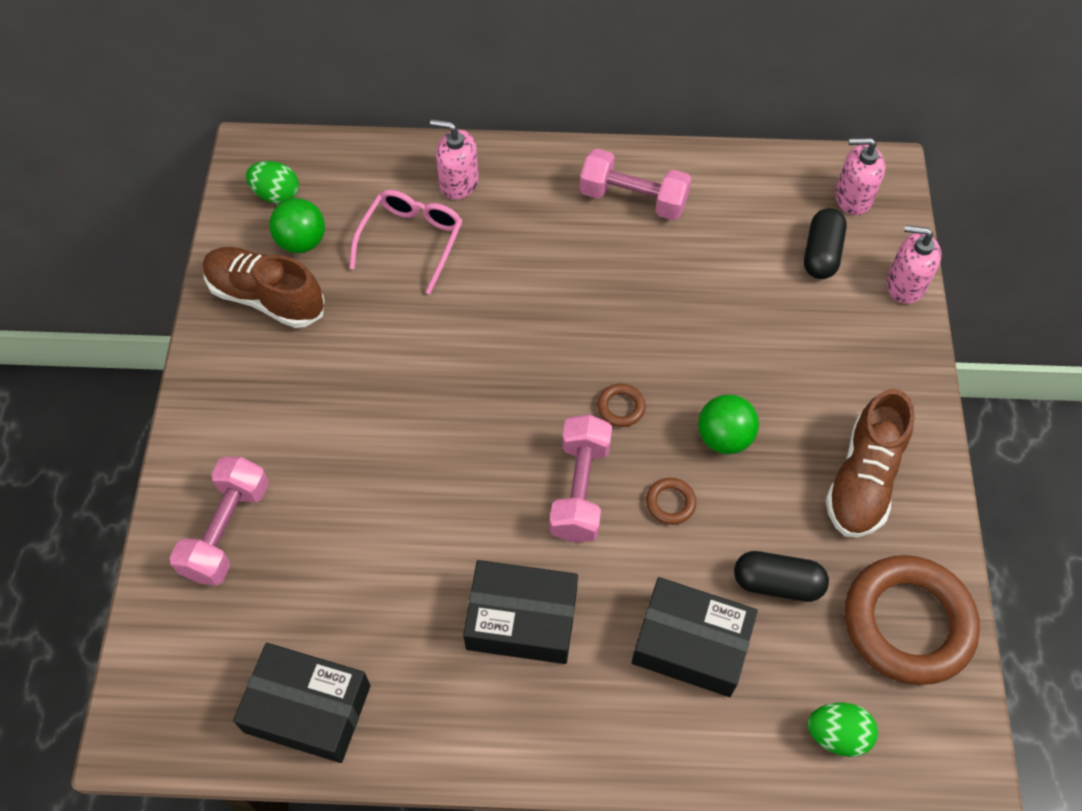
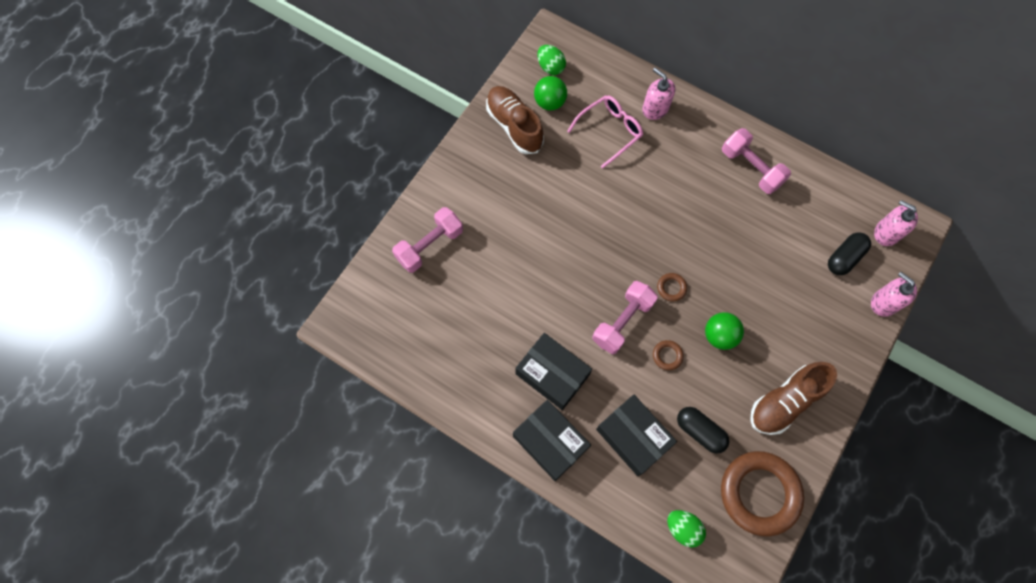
camera: 30 degrees right, 10 degrees up
(307, 708) = (422, 359): black box -> black box (550, 442)

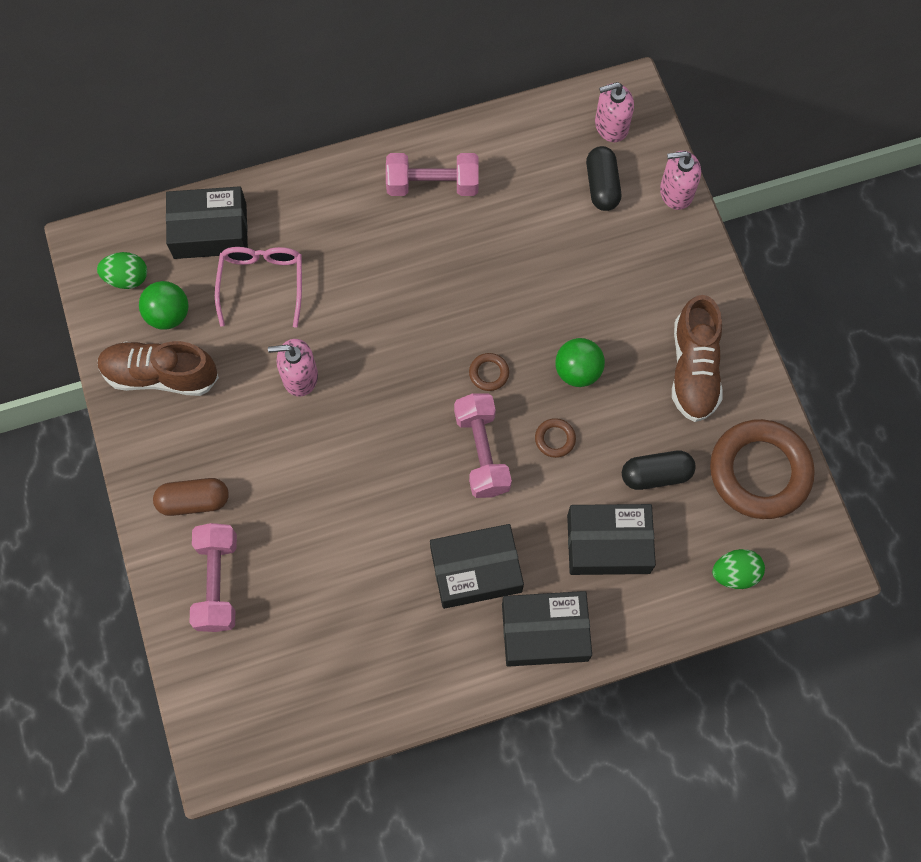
camera: 50 degrees left, 0 degrees up
(462, 198) = (194, 501): none -> brown capsule
(614, 83) = (210, 231): none -> black box
(655, 108) = (280, 216): pink soap dispenser -> pink soap dispenser (300, 377)

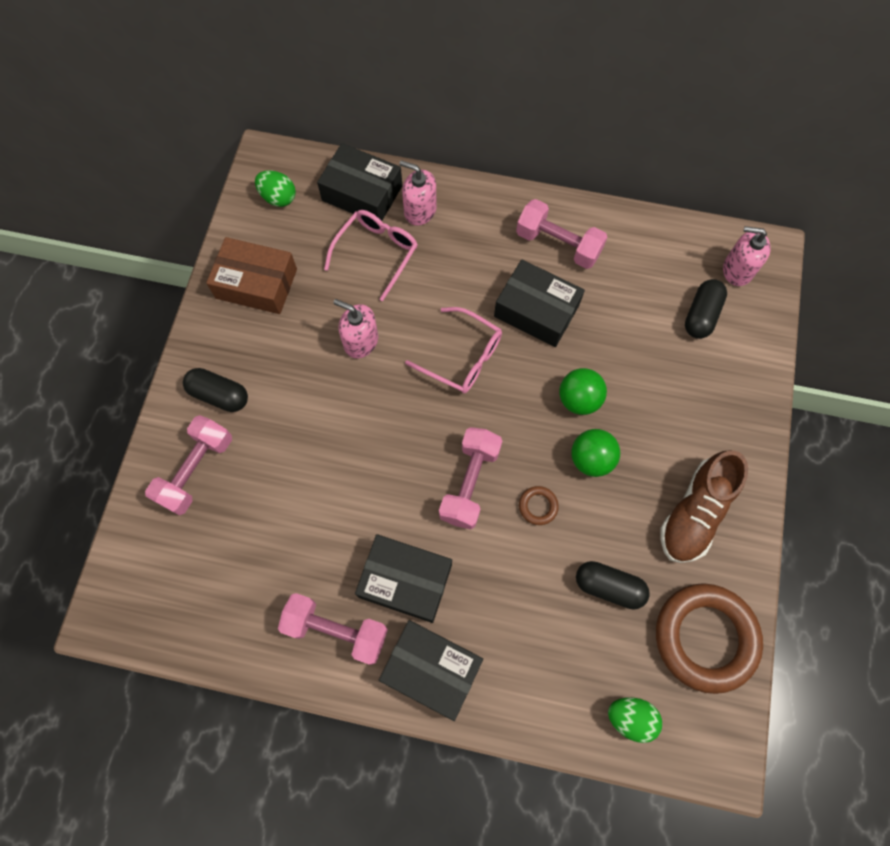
camera: 30 degrees right, 0 degrees up
(160, 375) = (256, 283): brown shoe -> brown box
(169, 315) = (291, 241): green ball -> green ball (579, 399)
(194, 501) = (219, 395): brown capsule -> black capsule
(406, 340) = (462, 357): none -> pink glasses
(440, 648) = (336, 630): none -> pink dumbbell
(489, 373) = (514, 420): brown ring -> none
(608, 544) = (531, 624): black box -> black box (536, 311)
(676, 192) = (764, 353): pink soap dispenser -> pink soap dispenser (420, 210)

